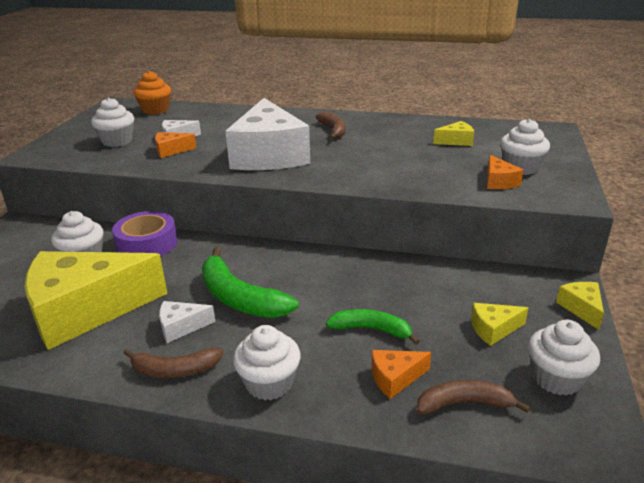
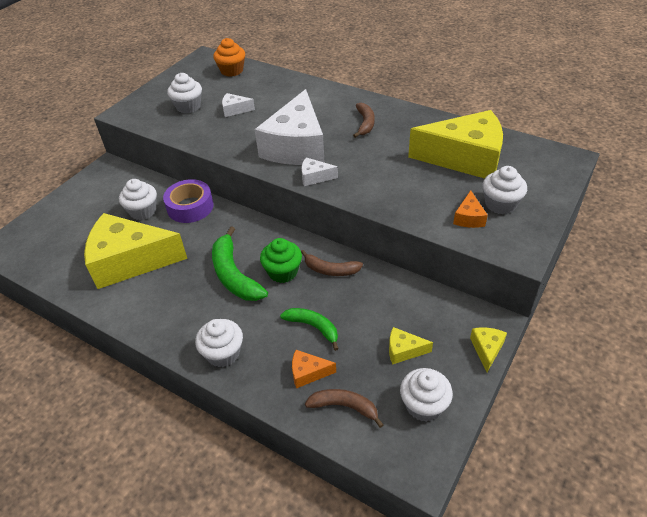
camera: 20 degrees right, 15 degrees up
(171, 151) = (224, 126): orange cheese -> none
(175, 370) = (168, 326): brown banana -> brown banana (330, 270)
(181, 327) = (185, 291): white cheese -> white cheese (315, 177)
(300, 284) = (283, 272): none -> green cupcake
(456, 141) = (464, 158): yellow cheese -> yellow cheese, size x2.48

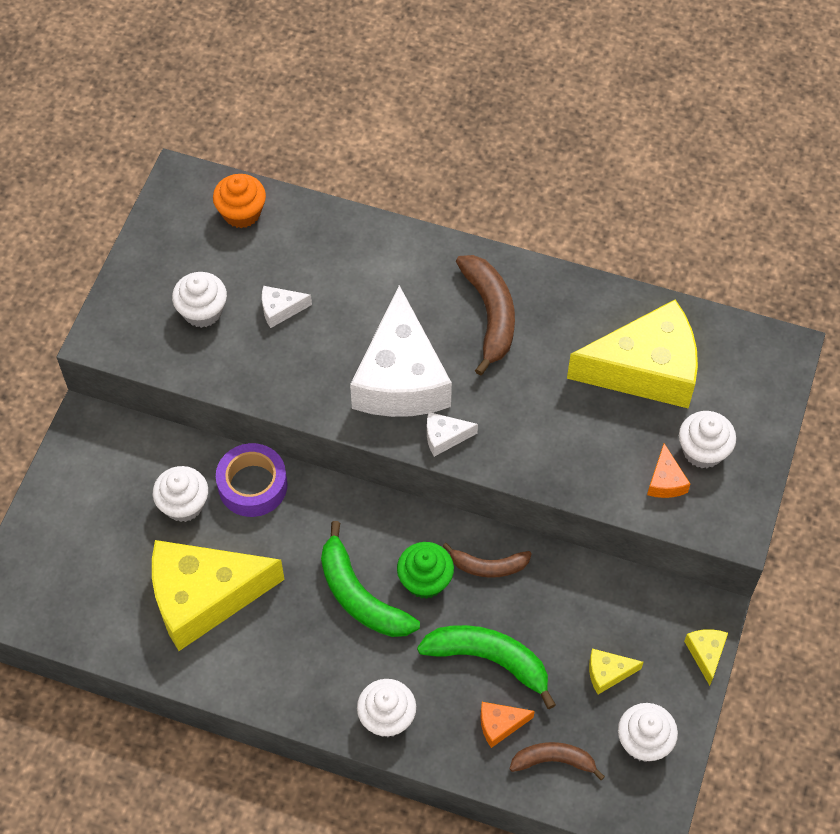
camera: 15 degrees left, 15 degrees up
(313, 327) = (489, 659): green banana -> green banana, size x1.61
(365, 123) = (490, 315): brown banana -> brown banana, size x1.61

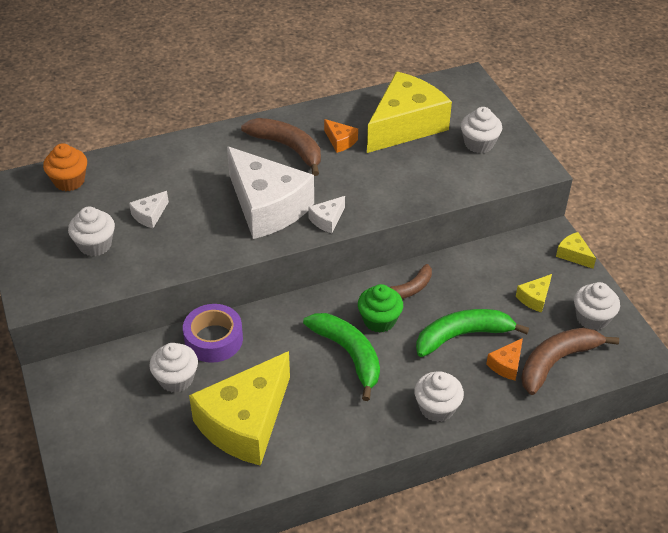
camera: 40 degrees left, 15 degrees down
(360, 596) = (348, 354): green banana -> green banana turned 135 degrees counterclockwise
(553, 760) = (556, 362): brown banana -> brown banana, size x1.61
(665, 481) = (476, 168): orange cheese -> orange cheese (340, 141)

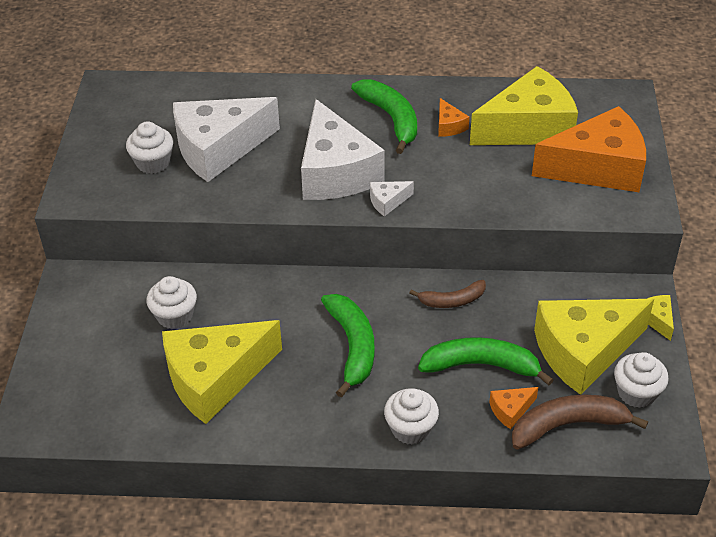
camera: 25 degrees right, 0 degrees up
(69, 181) = (164, 96): orange cupcake -> none
(150, 215) = (219, 149): white cheese -> white cheese, size x2.48
(213, 339) = (230, 289): purple tape -> none
(288, 148) = (391, 118): brown banana -> green banana
(379, 320) = (403, 322): green cupcake -> none
(479, 144) = (597, 167): white cupcake -> orange cheese
(534, 298) = (584, 351): yellow cheese -> yellow cheese, size x2.48

